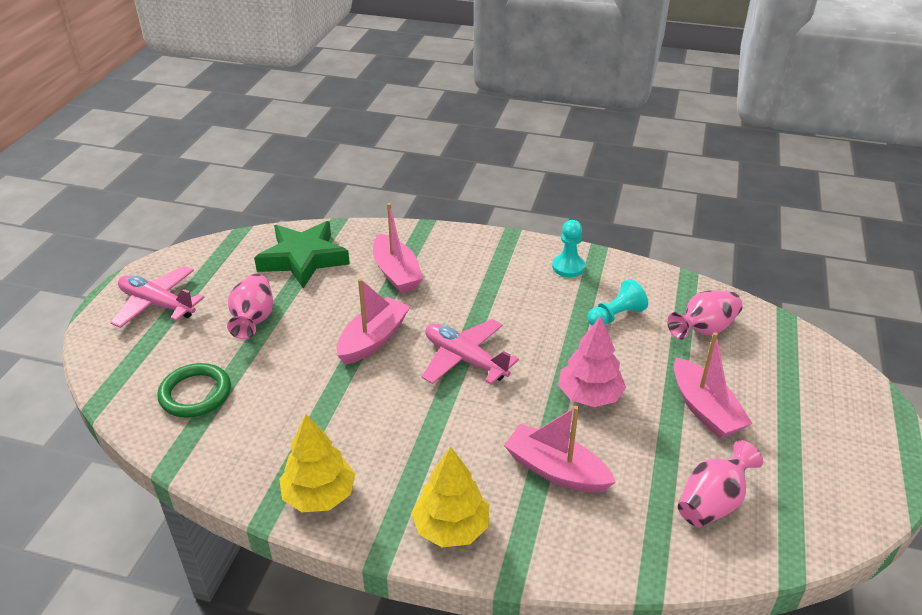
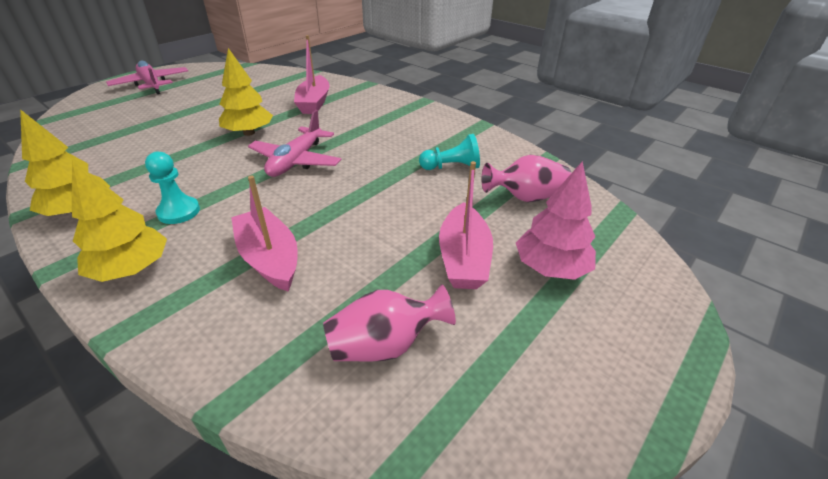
camera: 25 degrees right, 0 degrees up
(195, 394) = (101, 130): green ring -> none
(253, 319) = (192, 104): pink vase -> none
(303, 259) = (265, 83): green star -> none
(373, 339) = (249, 133): pink boat -> yellow tree
(465, 359) = (296, 161): pink plane -> pink plane turned 135 degrees counterclockwise
(568, 267) = (446, 128): turquoise pawn -> turquoise pawn (179, 212)
(589, 395) = (365, 213): pink tree -> pink tree (551, 268)

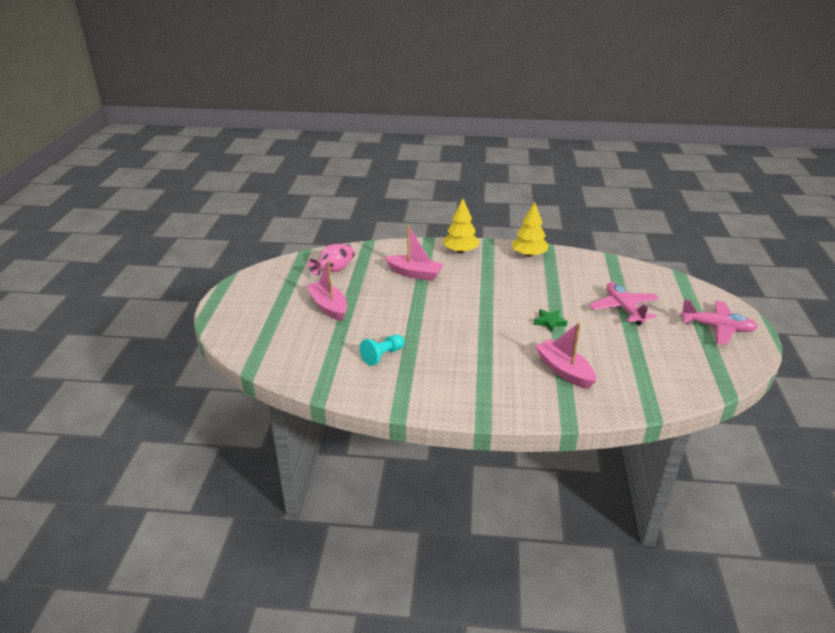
camera: 145 degrees right, 5 degrees down
(179, 212) = (487, 271): turquoise pawn -> none
(249, 133) = (549, 322): yellow tree -> green star
(296, 161) = (483, 317): pink plane -> pink plane (623, 309)
(525, 197) = (317, 353): pink vase -> none
(551, 268) = (283, 319): pink tree -> none

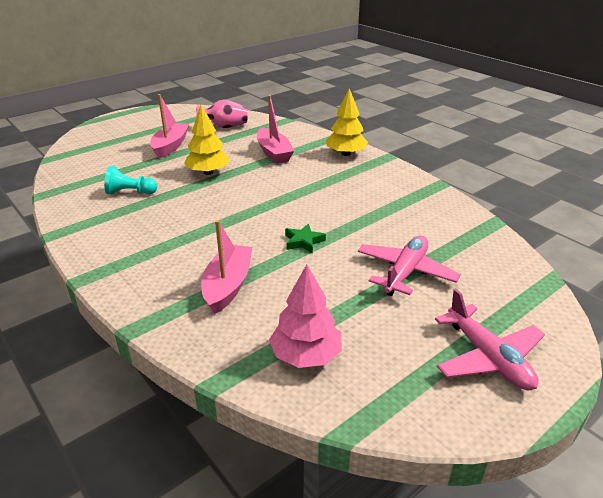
camera: 45 degrees right, 0 degrees up
(529, 255) = (403, 182): yellow tree -> yellow tree (208, 172)
(660, 377) = (306, 355): none -> pink tree

